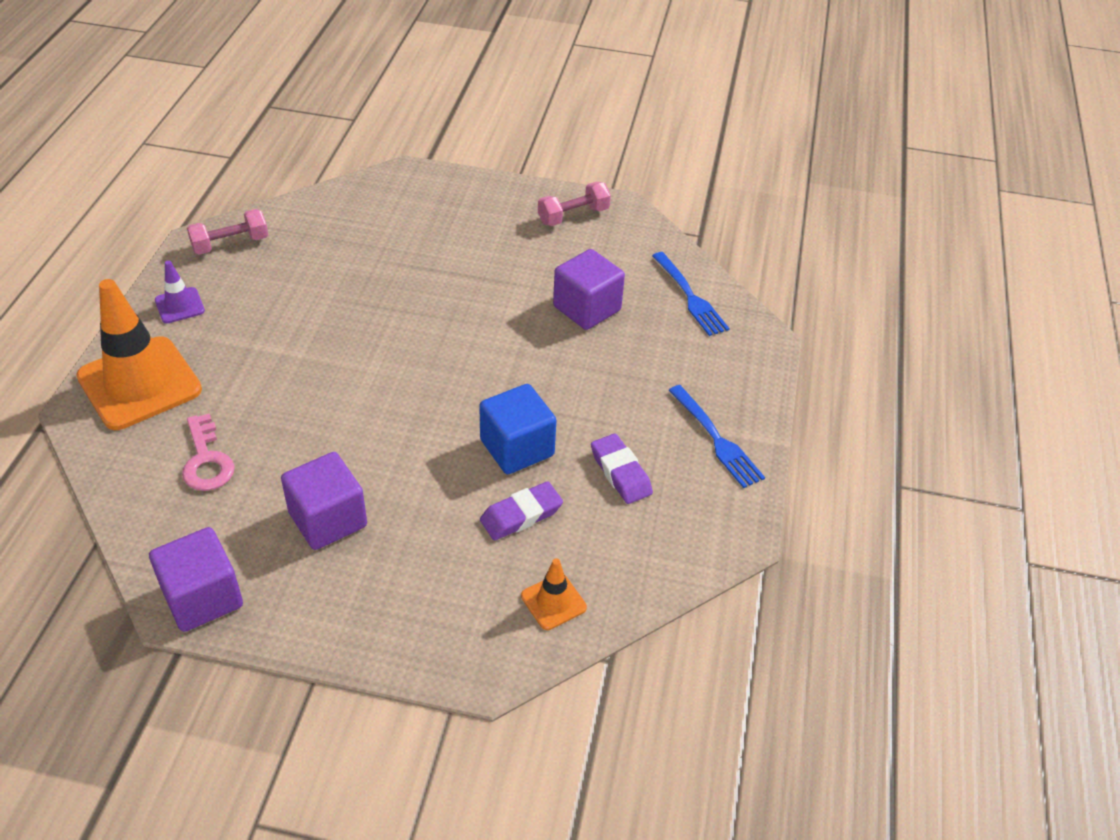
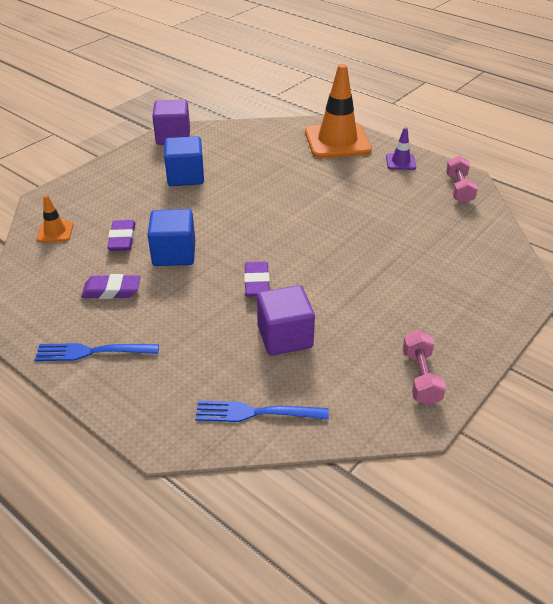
camera: 120 degrees right, 5 degrees down
(206, 460) = (261, 151): pink key -> none
(328, 519) = (185, 176): purple cube -> blue cube
(521, 355) = (257, 283): none -> purple eraser

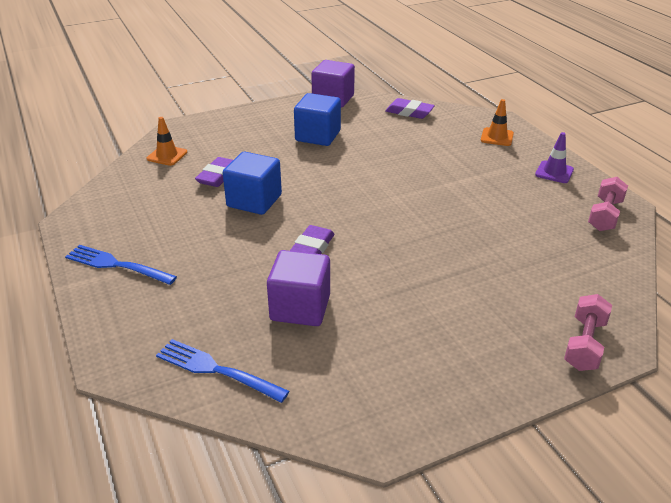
camera: 25 degrees right, 5 degrees down
(111, 290) = (174, 217): purple eraser -> purple eraser (409, 112)
(337, 141) = (497, 137): orange traffic cone -> orange traffic cone, size x0.46
(420, 377) = (414, 396): pink dumbbell -> pink dumbbell (584, 344)

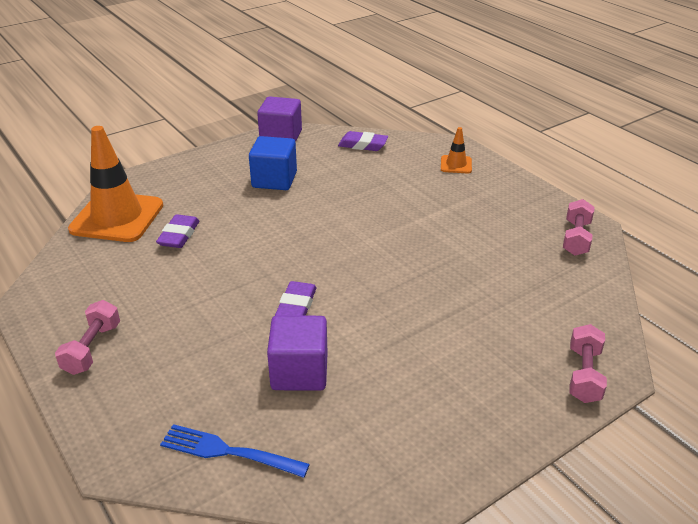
camera: 10 degrees left, 0 degrees up
(117, 265) = (92, 349): blue fork -> pink dumbbell
(167, 155) = (117, 217): orange traffic cone -> orange traffic cone, size x2.19
(254, 201) = (224, 259): blue cube -> none
(554, 172) = (519, 197): purple traffic cone -> none

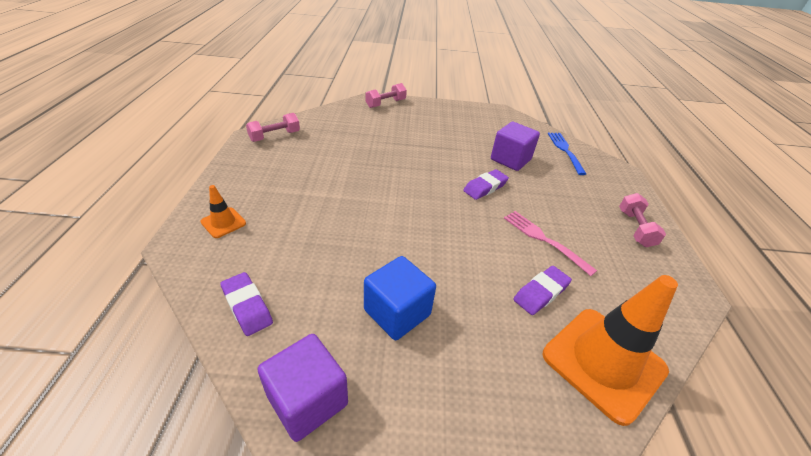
camera: 145 degrees left, 5 degrees up
(92, 349) = (635, 228): pink dumbbell -> pink dumbbell turned 45 degrees counterclockwise
(196, 280) = (544, 240): none -> pink fork
(228, 452) = (565, 151): blue fork -> blue fork turned 150 degrees counterclockwise

